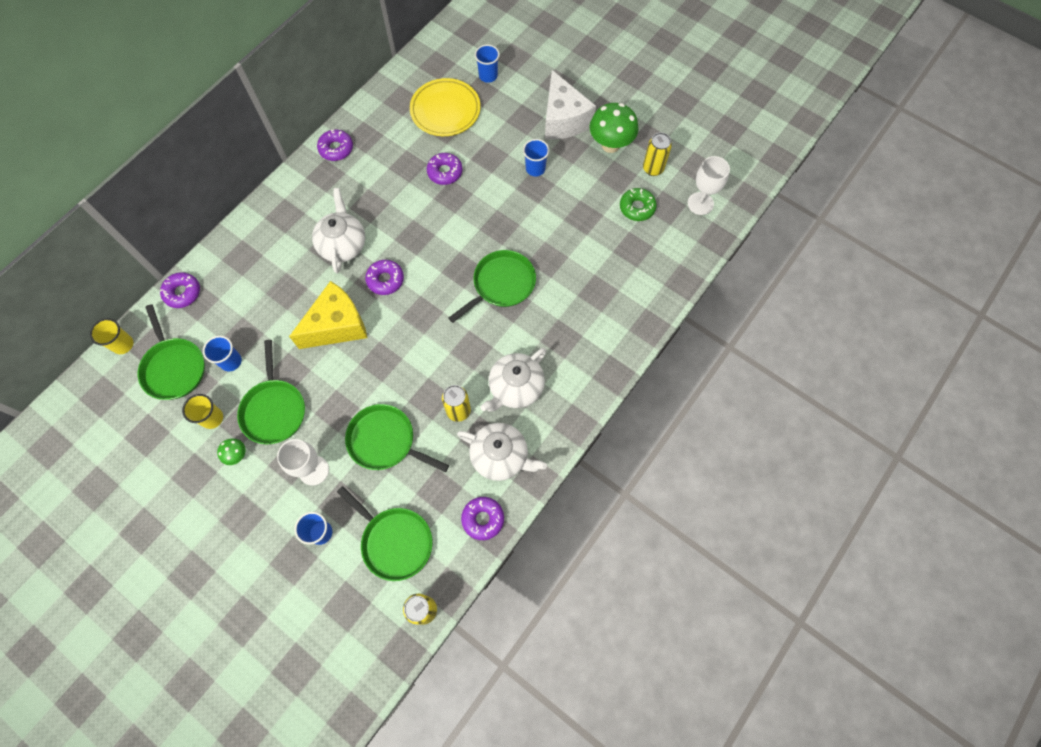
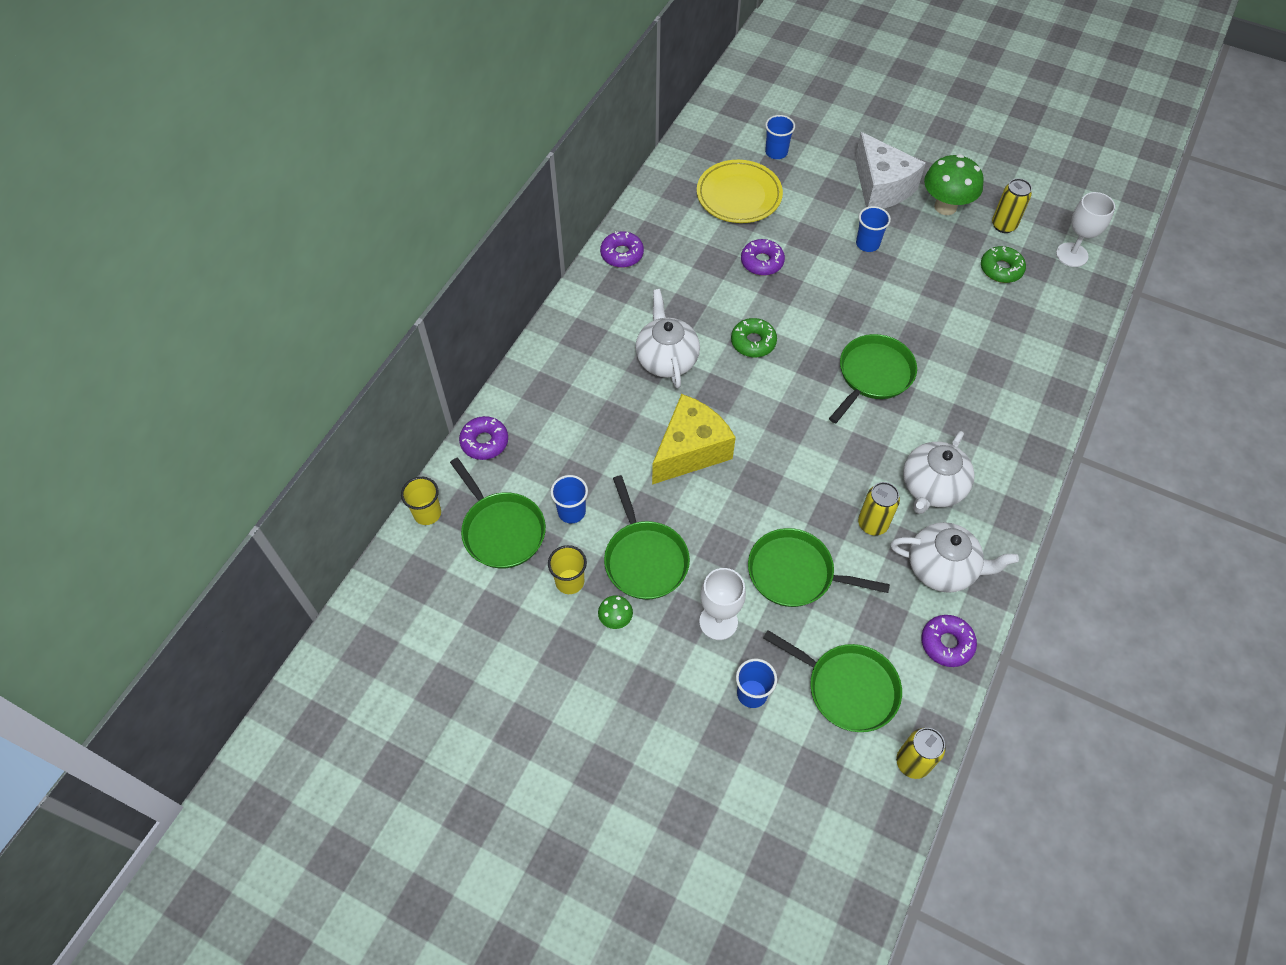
camera: 10 degrees left, 10 degrees down
(385, 280) = (732, 390): purple donut -> none
(415, 241) = (753, 342): none -> green donut

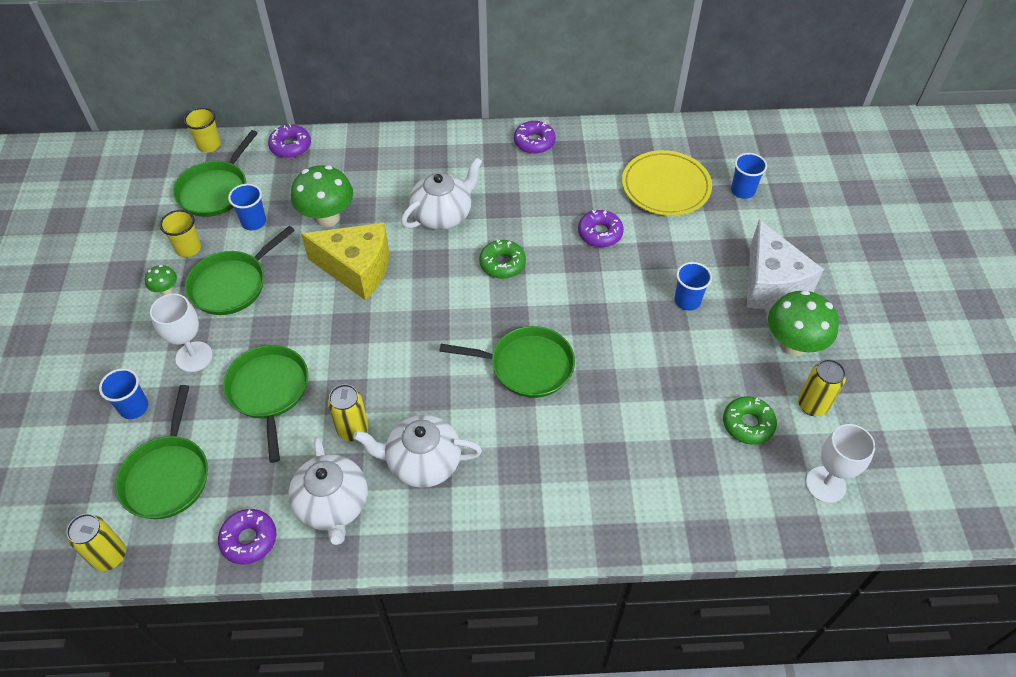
camera: 60 degrees right, 5 degrees down
(609, 449) = (327, 218): none -> green mushroom
(881, 187) = (771, 284): white cheese -> white cheese turned 45 degrees counterclockwise

